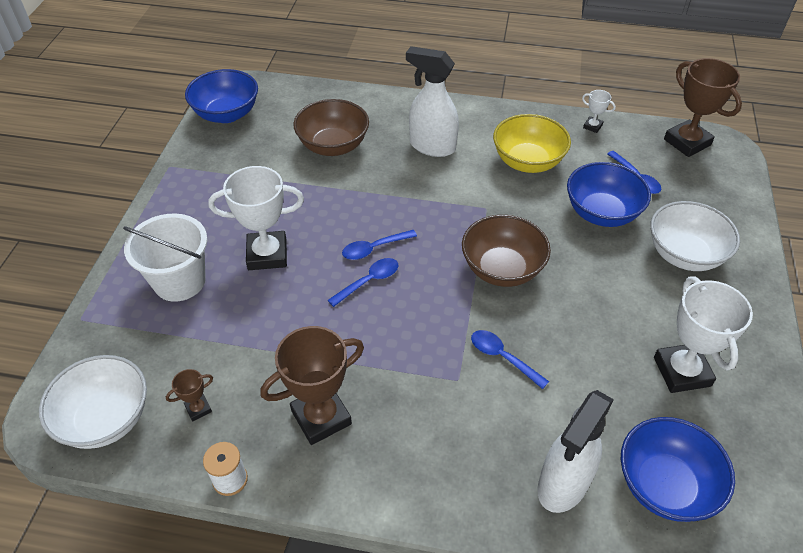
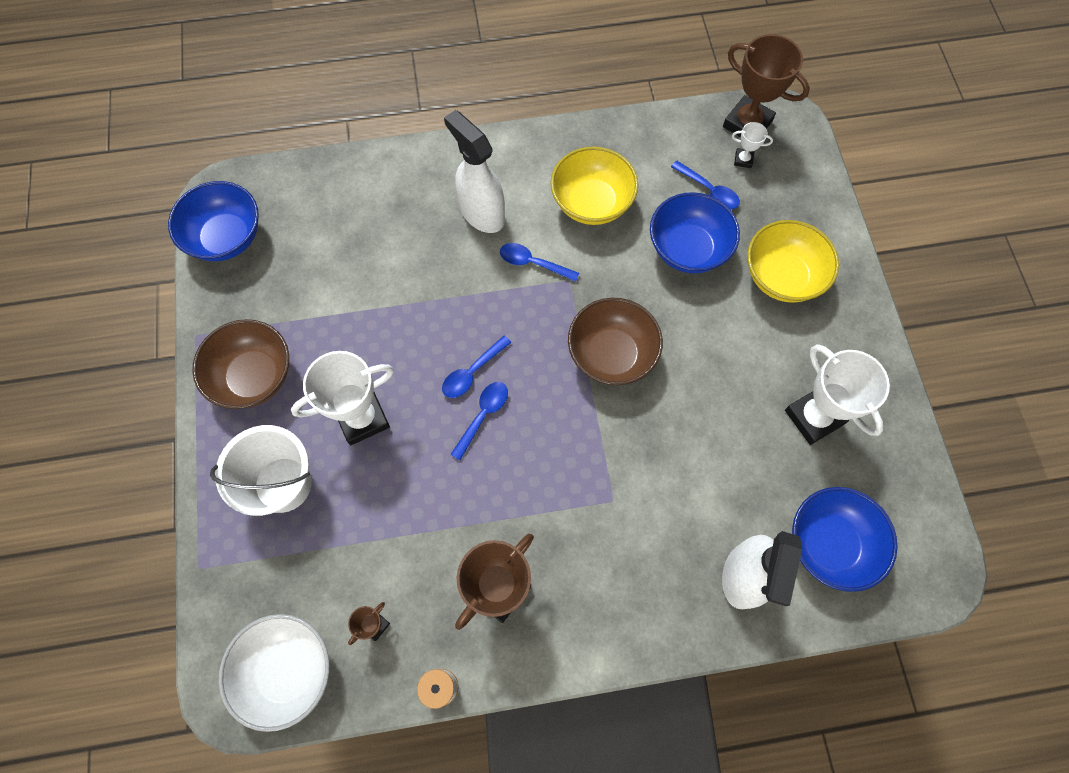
camera: 20 degrees left, 20 degrees up
(333, 146) = (372, 246): brown bowl -> brown bowl (254, 376)
(432, 146) = (481, 213): white spray bottle -> white spray bottle turned 45 degrees clockwise
(502, 357) = (646, 460): blue spoon -> blue spoon (533, 263)
(592, 126) = (644, 131): white trophy -> white trophy (743, 160)
(684, 255) = (782, 277): white bowl -> yellow bowl

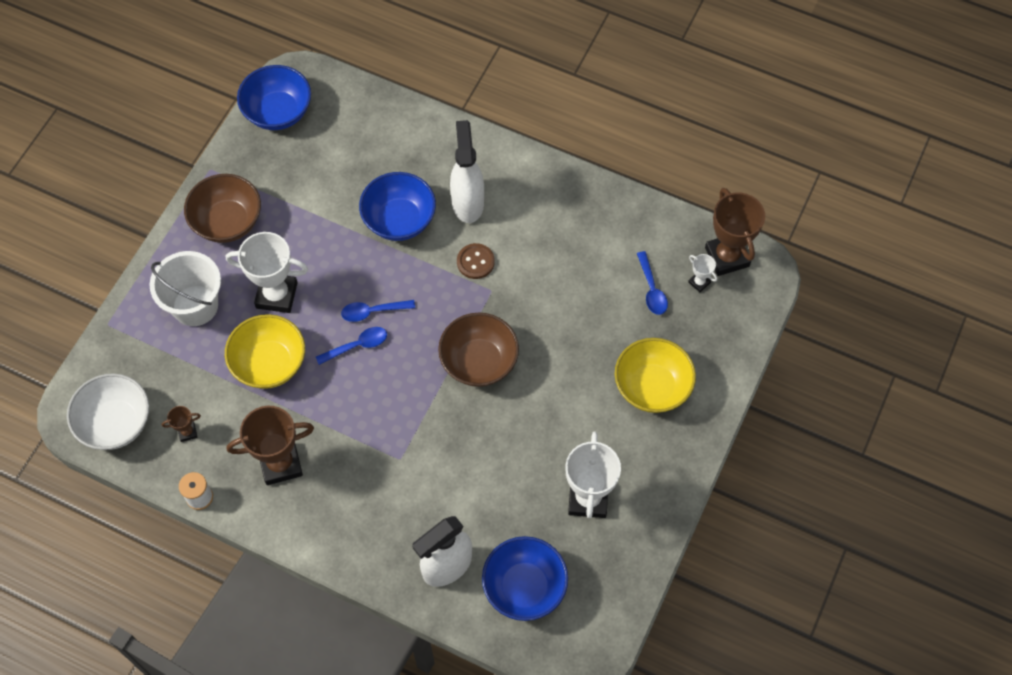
camera: 35 degrees right, 5 degrees down
(533, 263) = (475, 262): blue spoon -> brown button
(591, 203) = (554, 244): yellow bowl -> yellow bowl (269, 363)
(688, 249) = (598, 322): blue bowl -> blue bowl (399, 220)

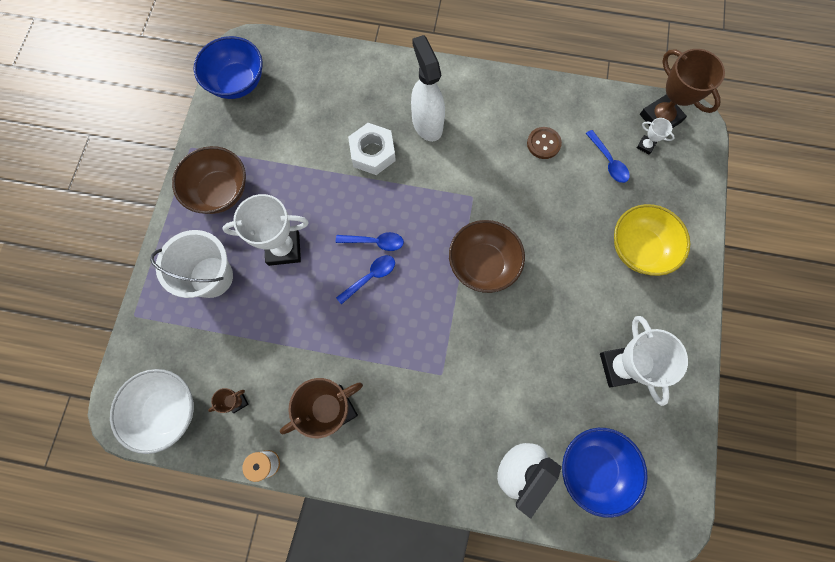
camera: 15 degrees left, 10 degrees up
(269, 363) = (295, 314): yellow bowl -> none
(373, 312) = (375, 242): blue spoon -> blue spoon turned 150 degrees counterclockwise
(399, 220) = (372, 153): blue bowl -> white nut
(475, 262) = (450, 174): brown button -> brown button (543, 144)

